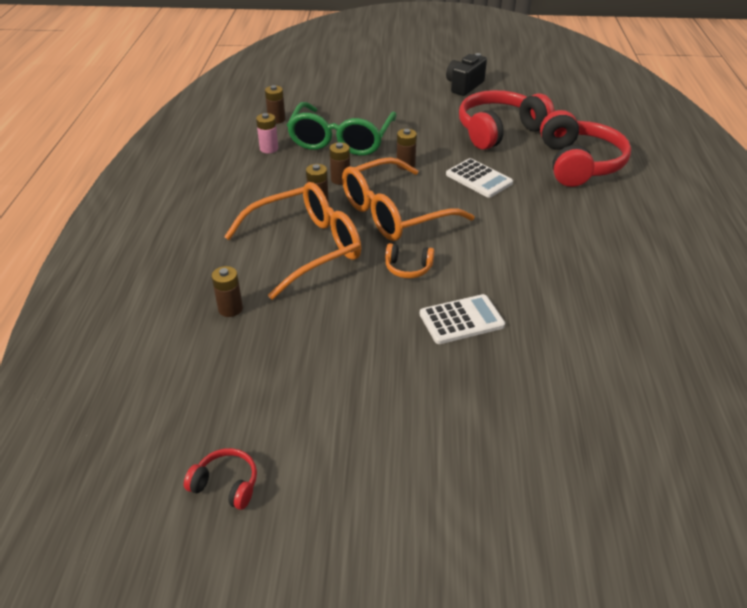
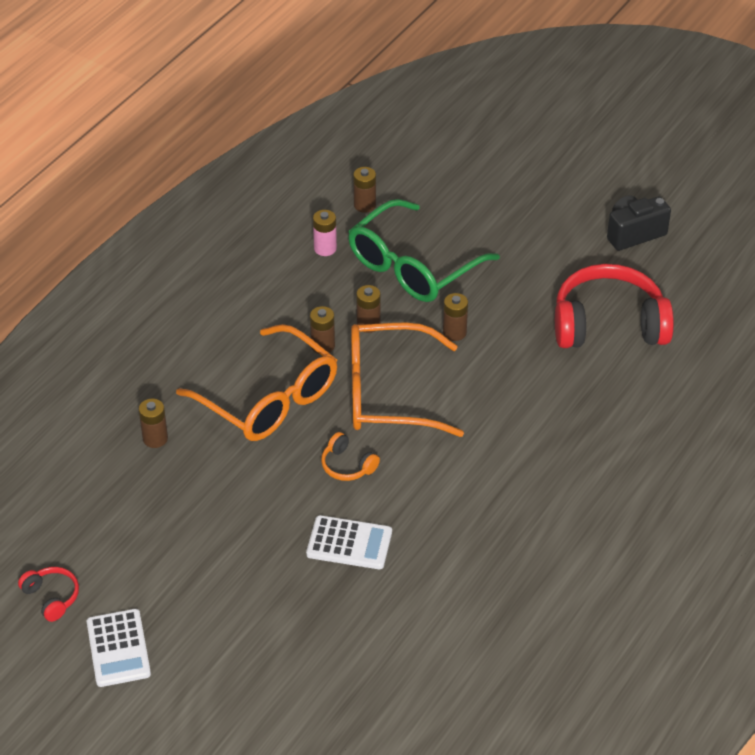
camera: 30 degrees right, 5 degrees up
(306, 248) = (269, 399): orange glasses -> orange glasses turned 45 degrees clockwise
(479, 179) = (518, 385): white calculator -> white calculator (118, 648)
(578, 164) = (654, 411): red headphones -> none

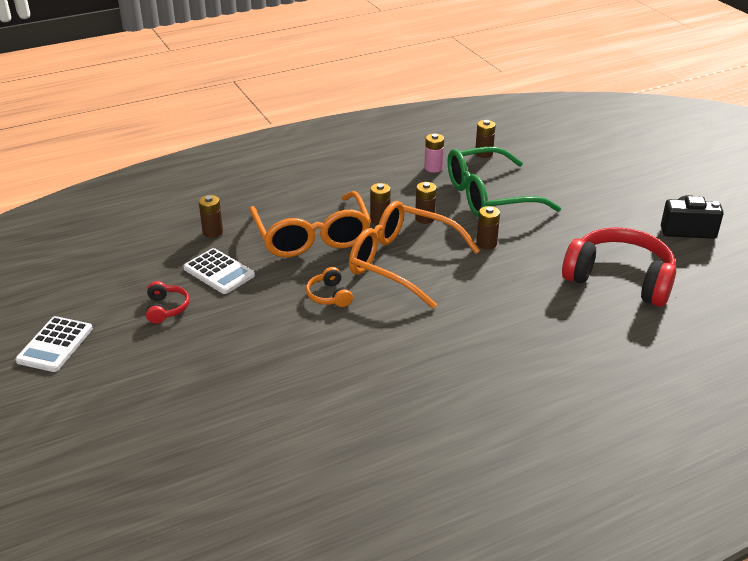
camera: 30 degrees right, 10 degrees down
(51, 597) = (49, 296): red headphones -> red headphones (166, 308)
(349, 543) = (283, 345): white calculator -> white calculator (219, 272)

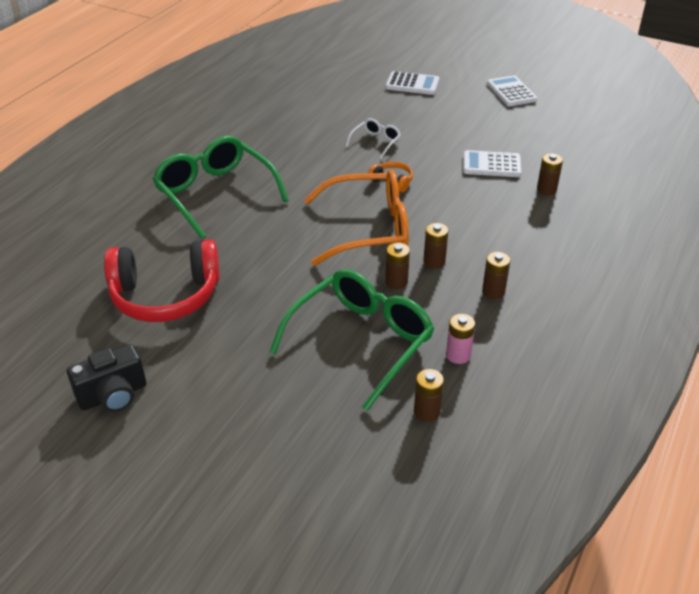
camera: 145 degrees right, 5 degrees up
(135, 415) = (412, 84): none -> white calculator
(166, 308) = (485, 131): red headphones -> none
(289, 347) = (376, 142): none -> white glasses
(312, 237) = (467, 220): orange glasses -> none
(486, 244) = (314, 280): brown battery -> brown battery (493, 291)
(517, 360) = (215, 193): none -> green glasses

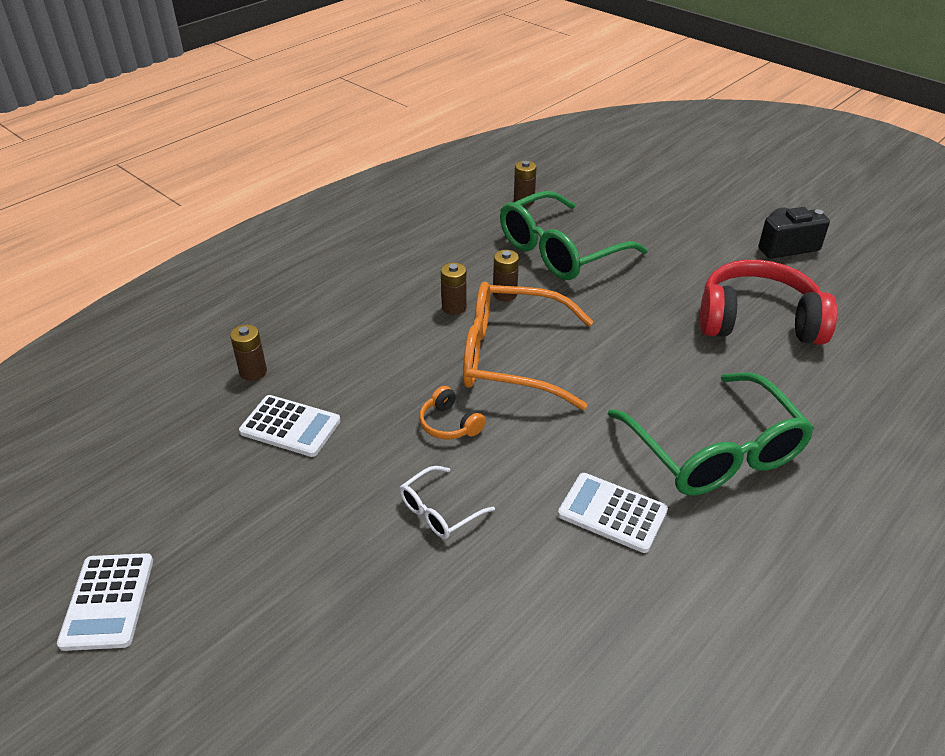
camera: 165 degrees left, 0 degrees up
(412, 84) = (282, 682): white calculator -> white calculator (612, 513)
(458, 355) = (478, 229): pink battery -> none
(493, 291) = (412, 270): brown battery -> none

